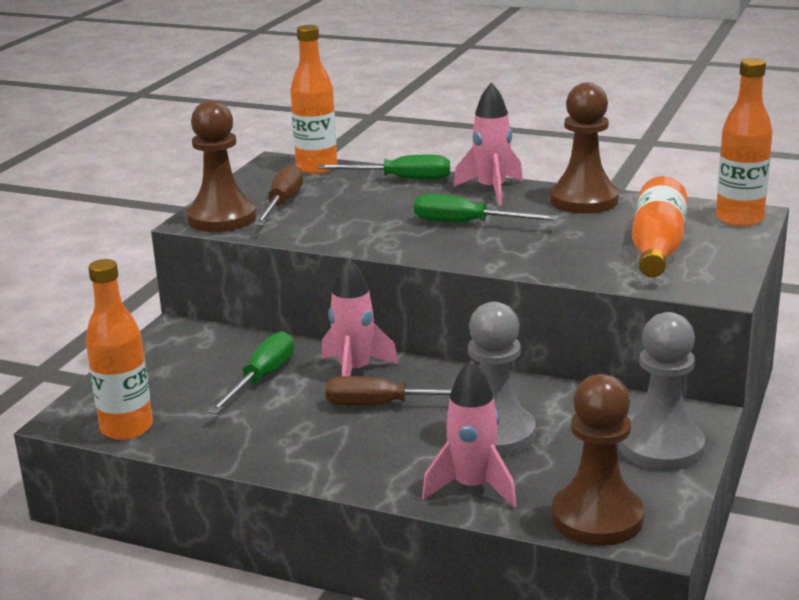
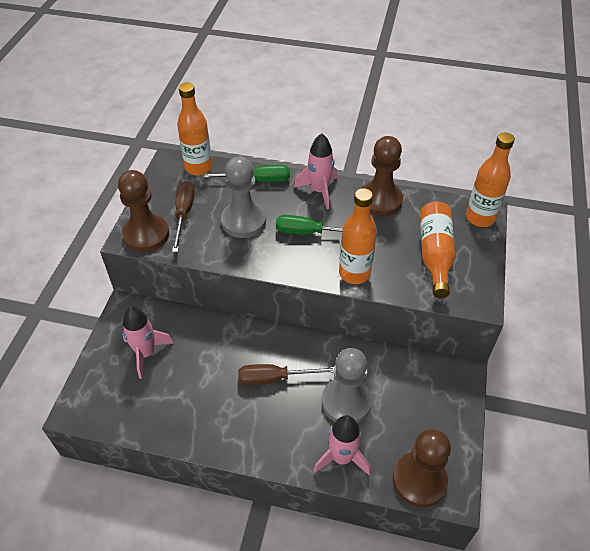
camera: 10 degrees left, 25 degrees up
(127, 428) = (115, 417): orange bottle -> orange bottle (354, 273)
(261, 378) = (192, 357): green screwdriver -> none
(355, 371) = (250, 344): pink rocket -> pink rocket (146, 353)
(661, 447) = (446, 406): grey pawn -> grey pawn (243, 221)

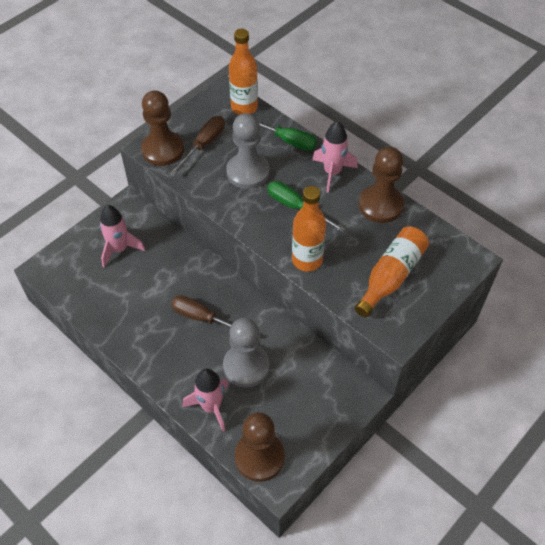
camera: 30 degrees right, 5 degrees up
(480, 218) = (461, 262): orange bottle -> none

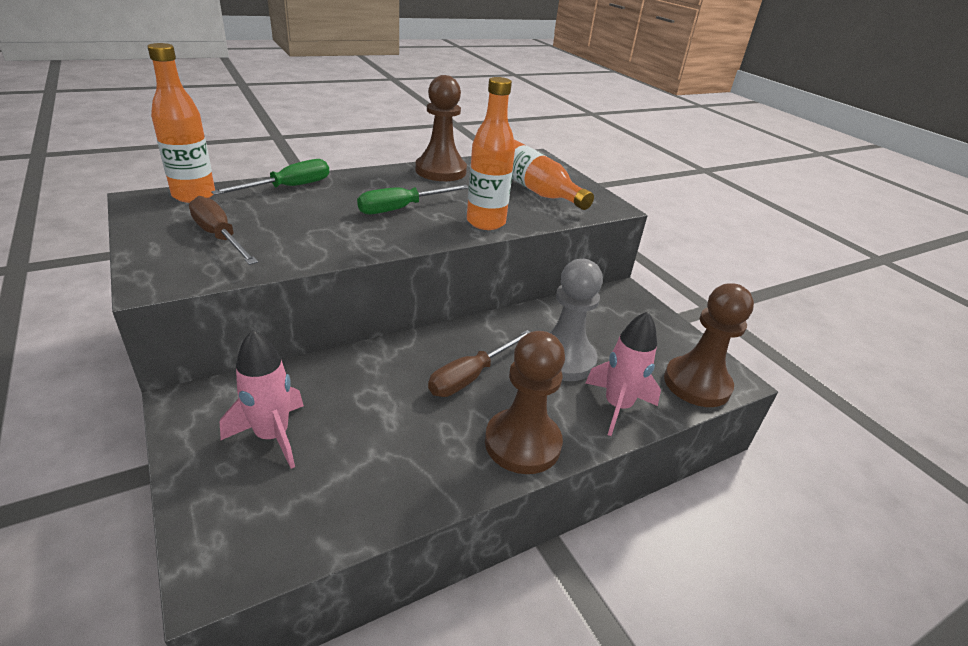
camera: 75 degrees left, 20 degrees down
(163, 150) = (180, 270): brown pawn -> brown pawn (522, 443)
(248, 172) = (311, 221): grey pawn -> none
(332, 173) = (371, 179): pink rocket -> none

